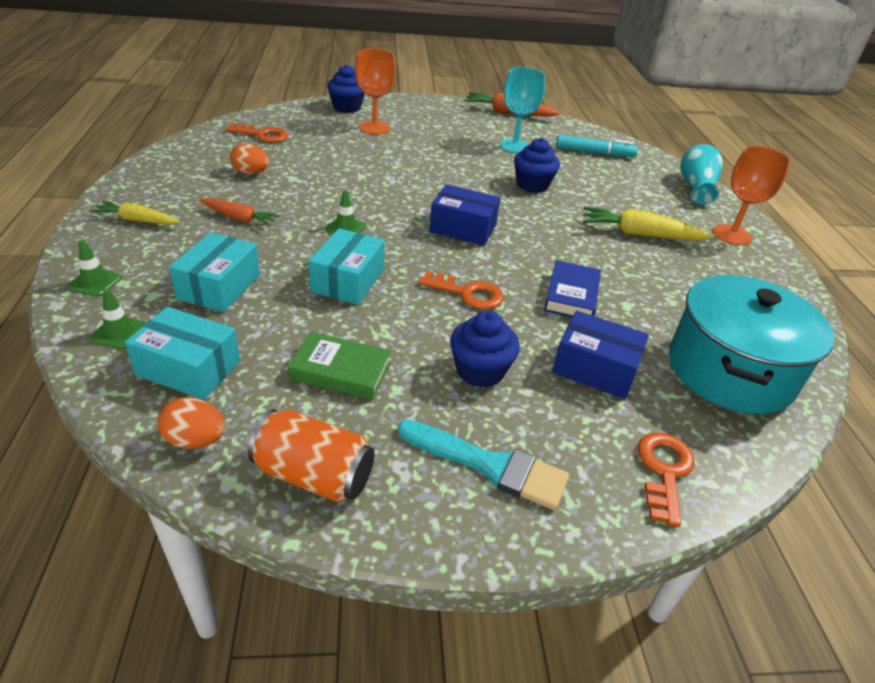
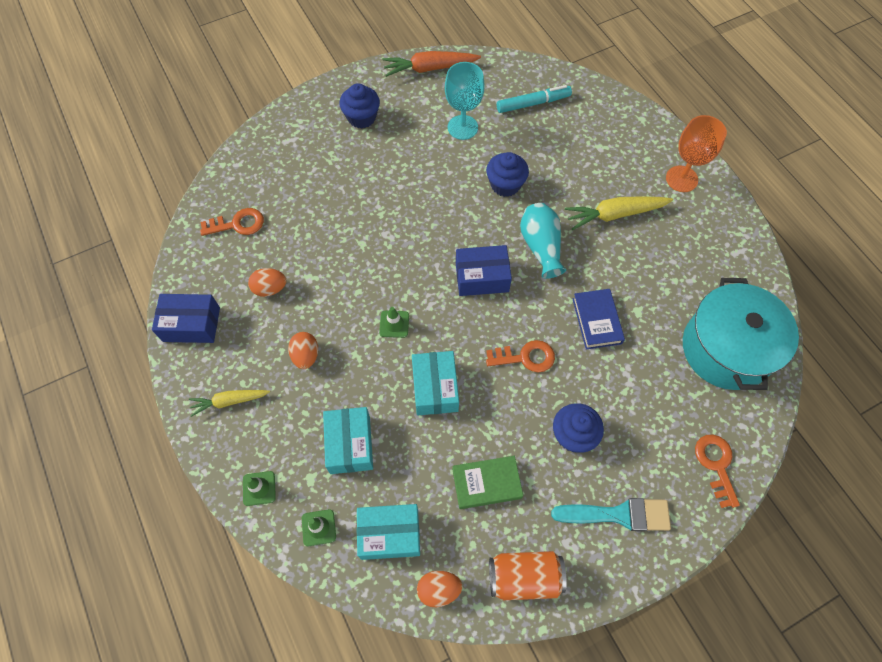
camera: 20 degrees left, 25 degrees up
(240, 218) = (306, 356): orange carrot -> orange egg
(347, 107) = (280, 135): blue cupcake -> blue cupcake (361, 117)
(374, 128) = (327, 159): orange goblet -> none
(595, 368) = (643, 393): blue box -> blue box (191, 324)
(696, 188) = (634, 120): turquoise vase -> turquoise vase (541, 246)

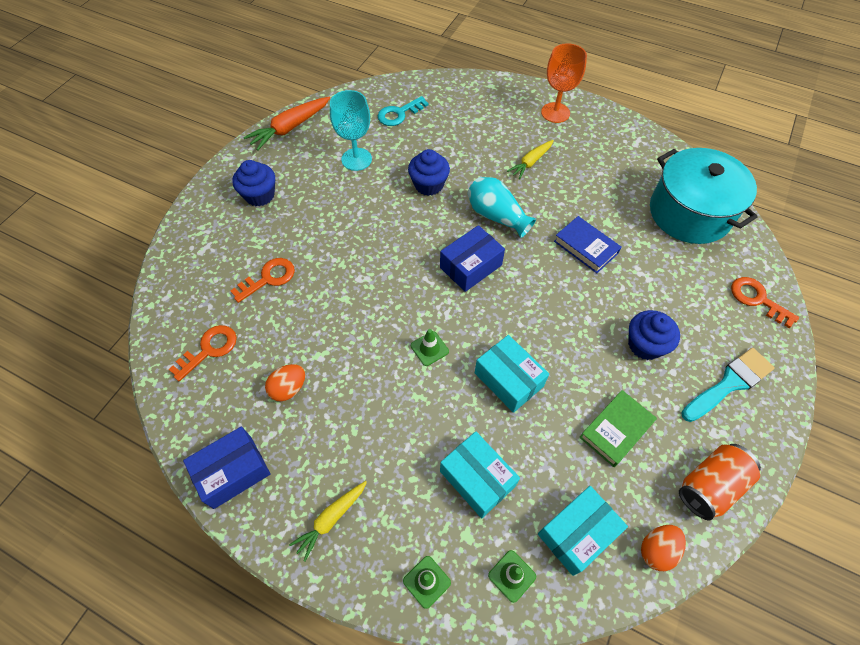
camera: 35 degrees left, 5 degrees down
(306, 356) = (372, 427): orange egg -> none
(525, 357) = (558, 308): orange key -> orange key (268, 278)
(533, 103) = (399, 114): turquoise marker -> turquoise key
(614, 214) = (530, 162): yellow carrot -> yellow carrot, size x0.64

